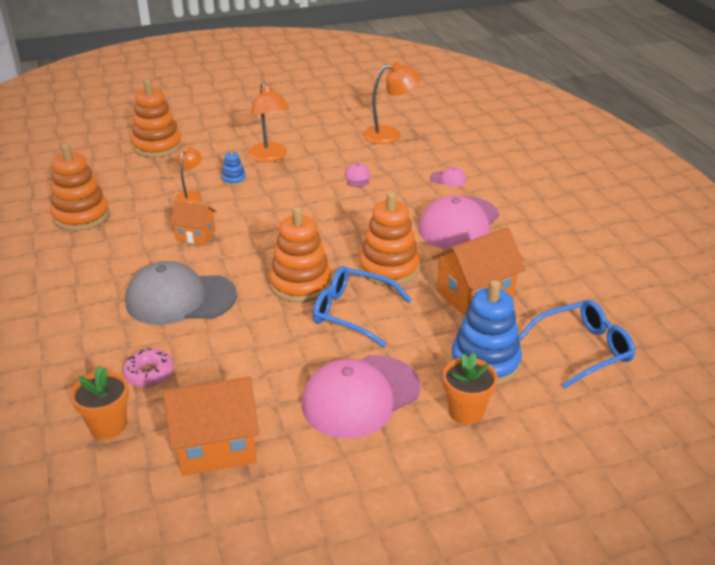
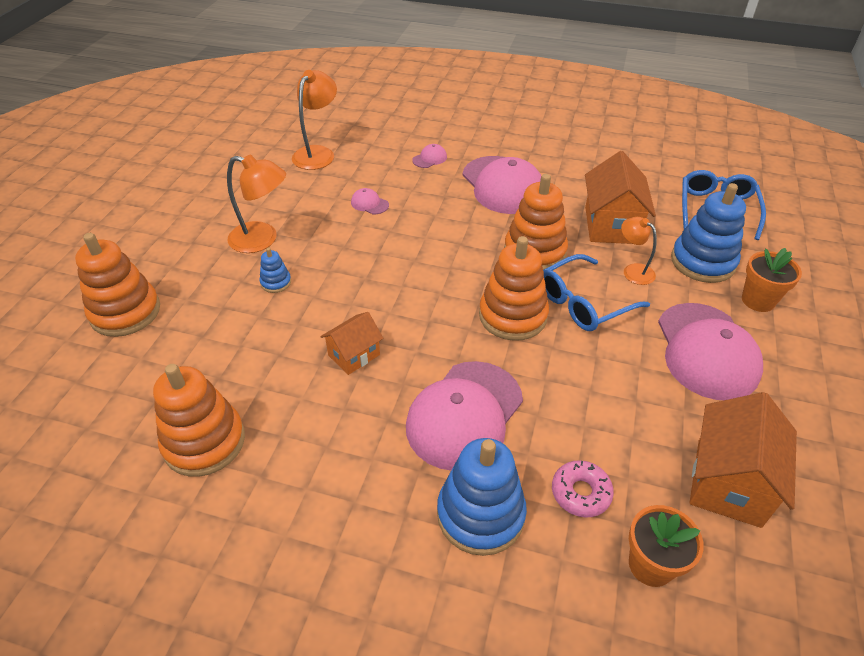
camera: 55 degrees left, 10 degrees up
(100, 336) = (480, 514): none -> blue stacking toy
(180, 299) = (464, 414): grey cap -> pink cap
(190, 195) = (268, 328): orange lamp -> orange lamp (633, 270)

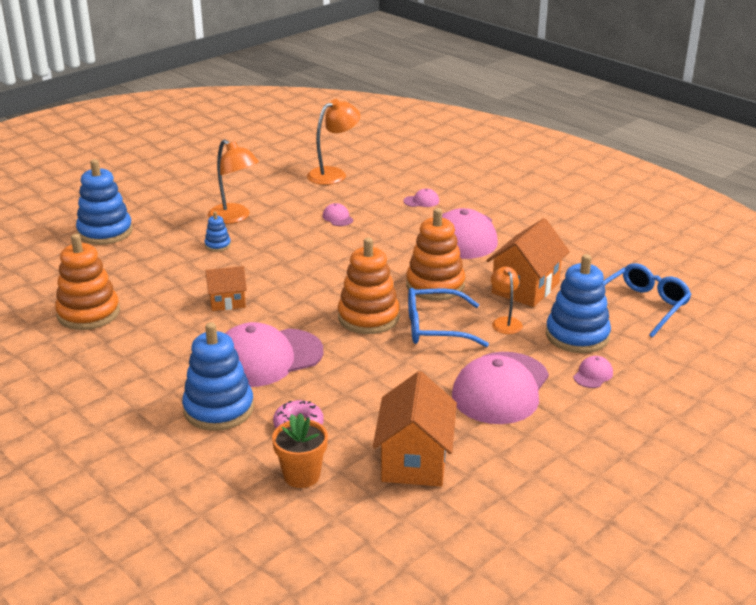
camera: 30 degrees right, 15 degrees down
(125, 312) = (105, 232): orange stacking toy -> blue stacking toy
(728, 482) = (415, 461): orange house -> orange house turned 45 degrees counterclockwise
(758, 300) = (593, 375): orange flower pot -> pink cap

